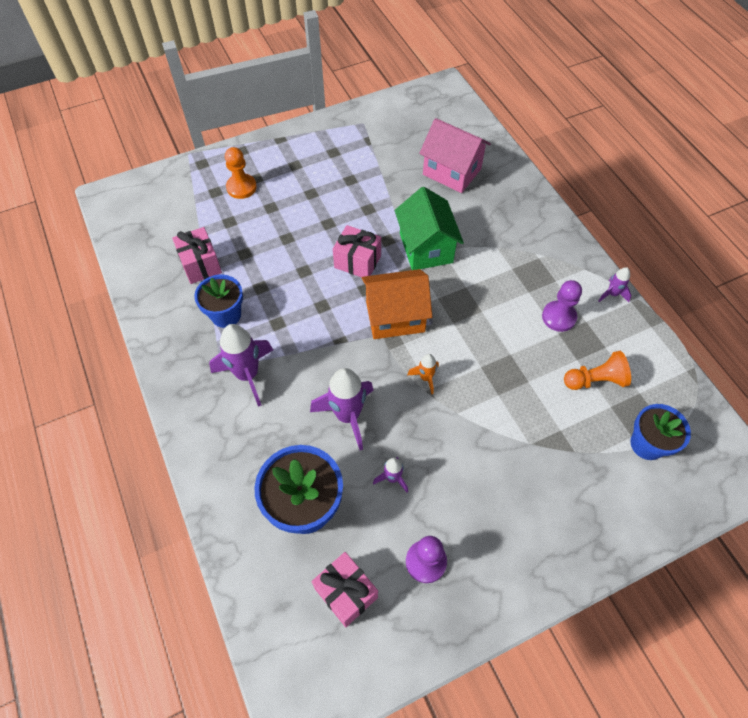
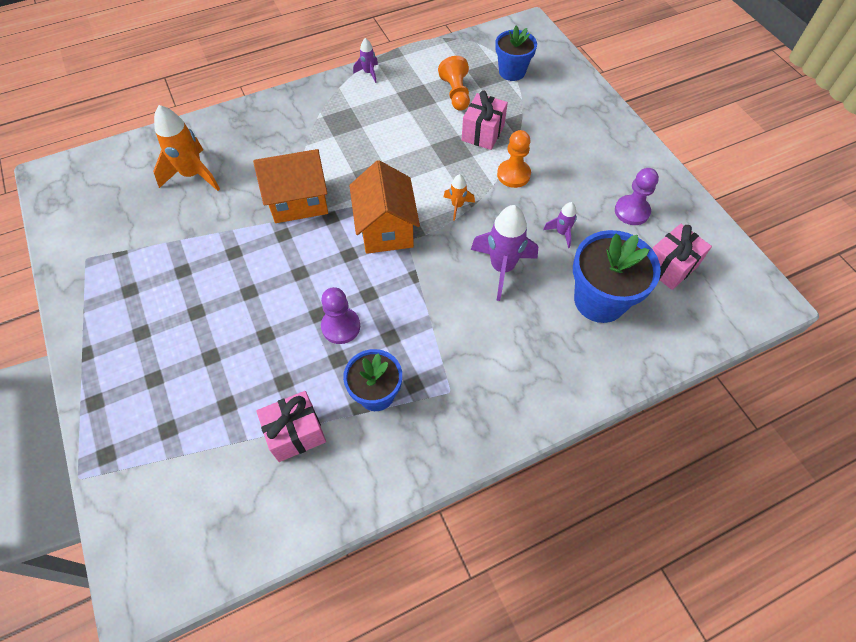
camera: 90 degrees left, 0 degrees up
(241, 187) = (167, 395): orange pawn -> orange pawn (513, 175)
(247, 375) = (458, 362): purple rocket -> none
(357, 262) = (310, 262): pink gift -> pink gift (483, 133)
(426, 248) = (299, 201): green house -> orange house
(452, 172) = (193, 175): pink house -> orange rocket
(559, 317) = (391, 109): purple pawn -> purple pawn (341, 326)

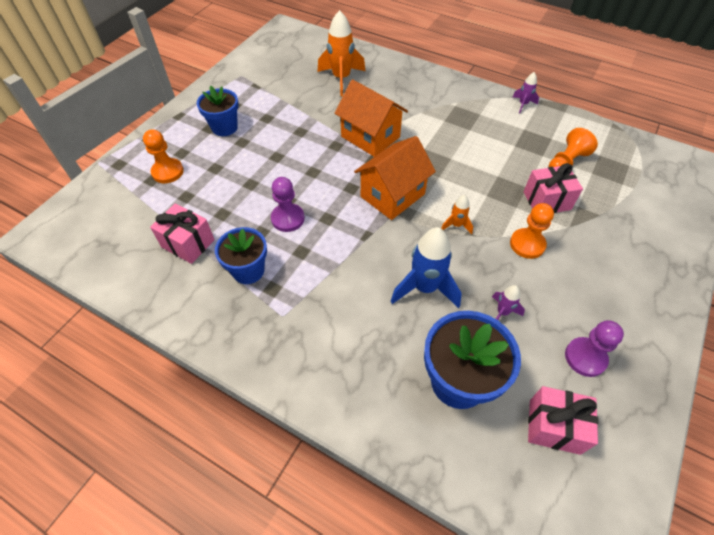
camera: 55 degrees right, 5 degrees down
(171, 406) = (167, 172): none -> orange pawn
(502, 268) = (425, 288): purple rocket -> blue rocket
(512, 72) = (635, 183): blue flower pot -> blue flower pot (224, 127)

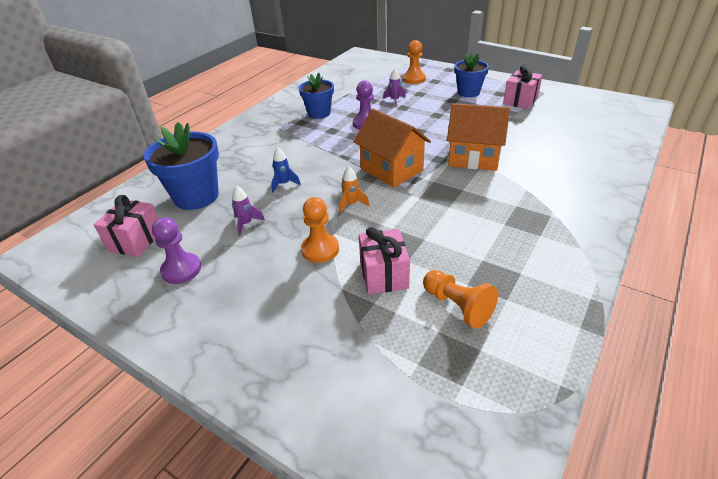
camera: 95 degrees right, 15 degrees down
(188, 243) = (346, 92): pink gift -> pink gift (520, 101)
(341, 79) = (566, 140): orange rocket -> none
(370, 137) = (473, 158): orange house -> orange house turned 60 degrees clockwise
(425, 288) = (284, 184): blue rocket -> blue rocket, size x0.51
(523, 104) = (579, 279): purple rocket -> purple rocket (394, 101)

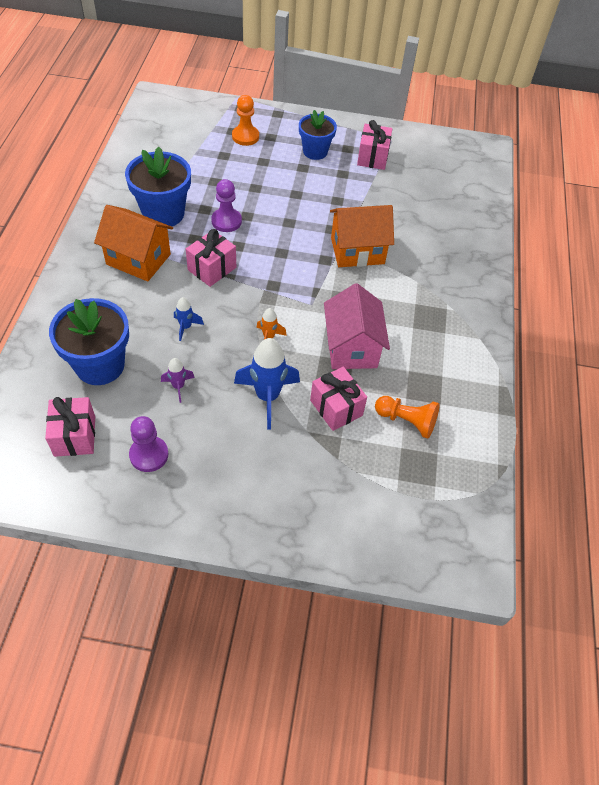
camera: 30 degrees left, 15 degrees up
(319, 113) = (163, 213): blue flower pot -> blue flower pot, size x1.52
(320, 249) = (267, 397): orange pawn -> blue rocket
(333, 150) = (212, 269): none -> pink gift
(391, 170) = (286, 283): orange house -> orange house (138, 259)
(394, 101) = (240, 178): purple rocket -> none
(429, 228) = (352, 347): none -> pink house

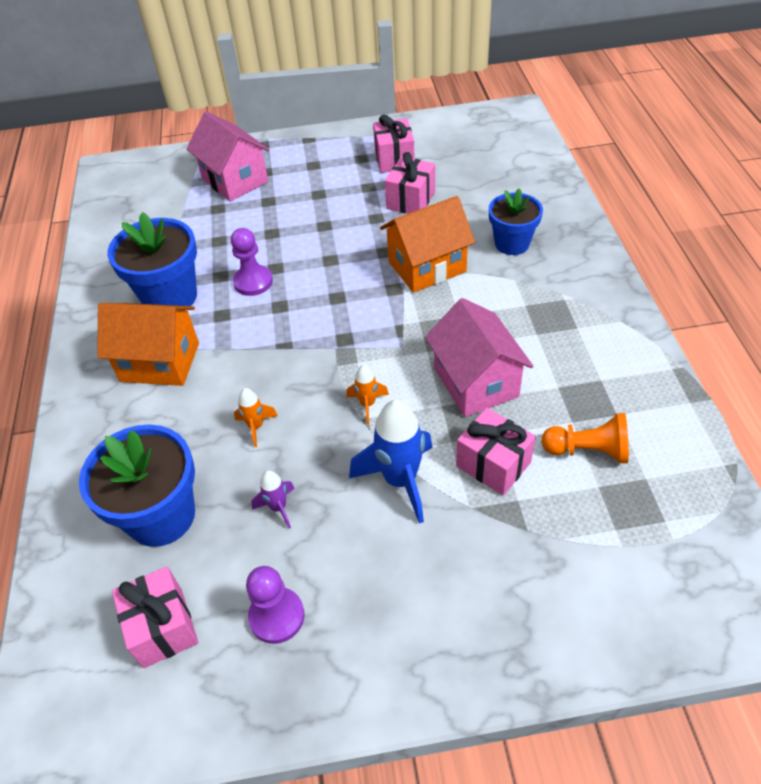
camera: 10 degrees left, 5 degrees down
(186, 327) = (256, 427): blue rocket -> orange rocket
(212, 269) = (259, 344): pink gift -> pink gift (410, 200)
(245, 136) = (235, 180): orange pawn -> pink house
(315, 151) = (325, 172): blue flower pot -> blue flower pot (512, 243)

